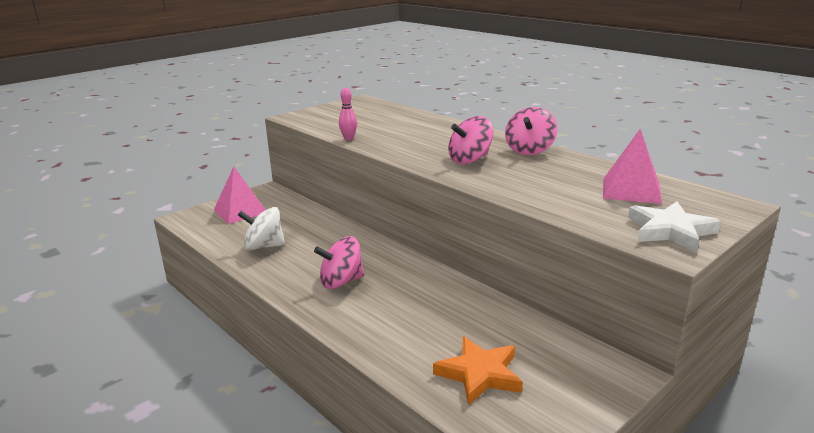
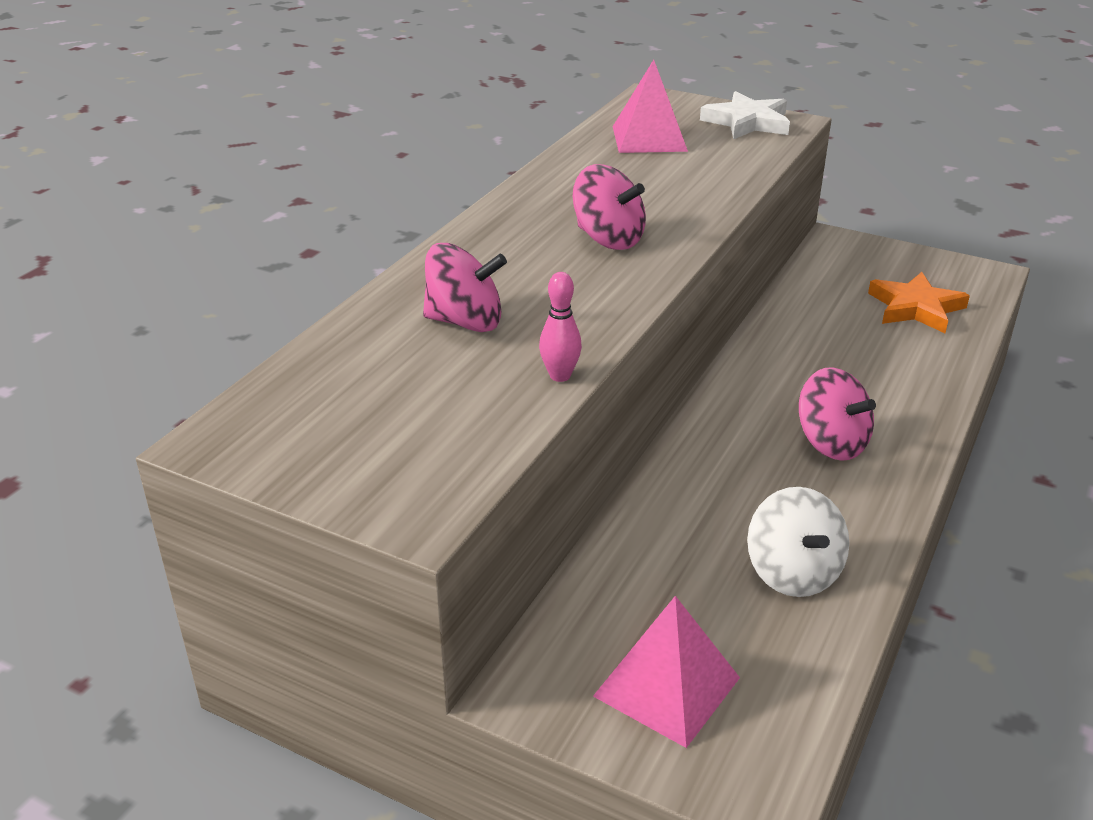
camera: 110 degrees left, 10 degrees up
(529, 150) = (535, 201): pink spinning top -> pink spinning top (465, 322)

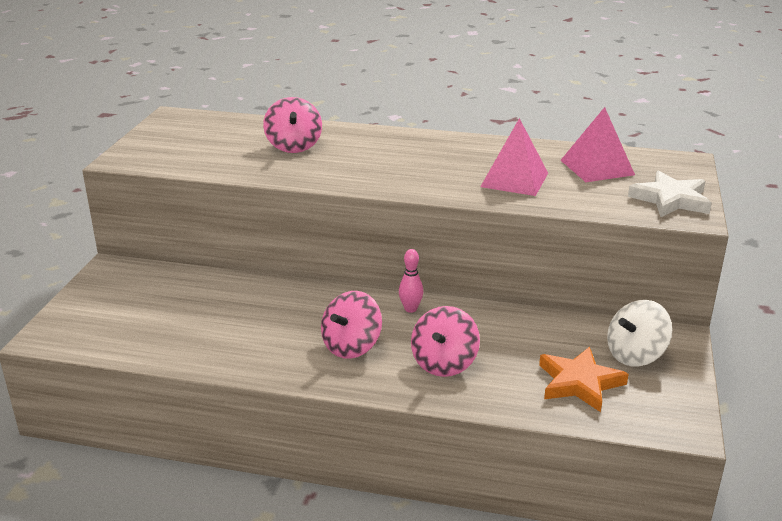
camera: 75 degrees right, 5 degrees down
(560, 376) = (245, 174): pink bowling pin -> pink bowling pin (410, 309)
(608, 239) = (417, 170): pink spinning top -> pink spinning top (444, 363)
(667, 687) = (113, 305): pink pyramid -> pink pyramid (514, 180)
(793, 573) = (209, 338): white spinning top -> white spinning top (635, 355)

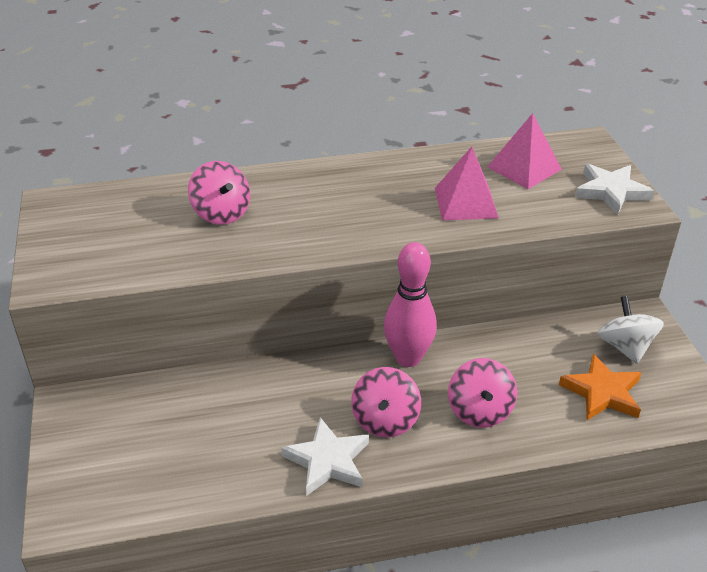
camera: 25 degrees left, 10 degrees up
(277, 360) = (327, 461): none -> white star
(410, 309) = (408, 358): pink bowling pin -> pink bowling pin, size x2.07
(635, 355) = (625, 347): white spinning top -> white spinning top turned 135 degrees clockwise

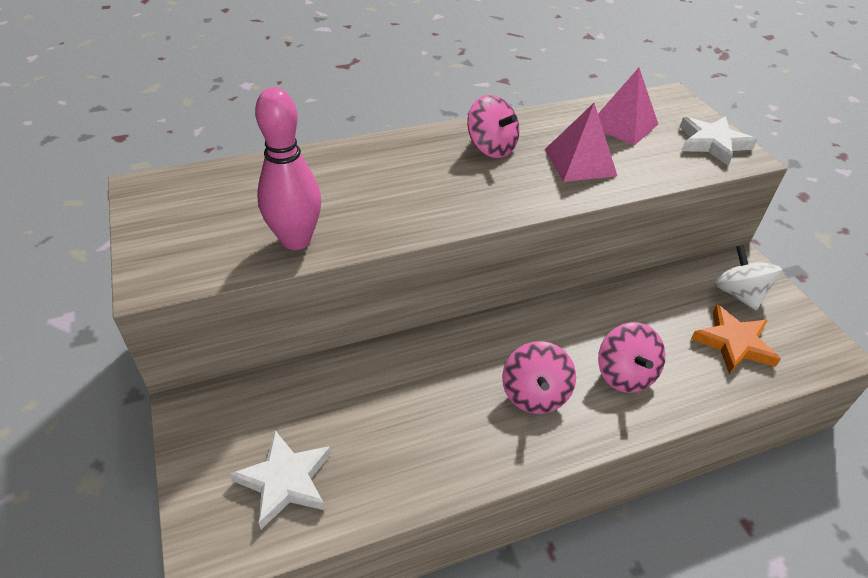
camera: 10 degrees left, 5 degrees up
(221, 213) = (334, 188): pink spinning top -> pink spinning top (491, 147)
(327, 461) = (488, 447): white star -> white star (285, 481)
(408, 358) = (538, 324): pink bowling pin -> pink bowling pin (296, 240)

